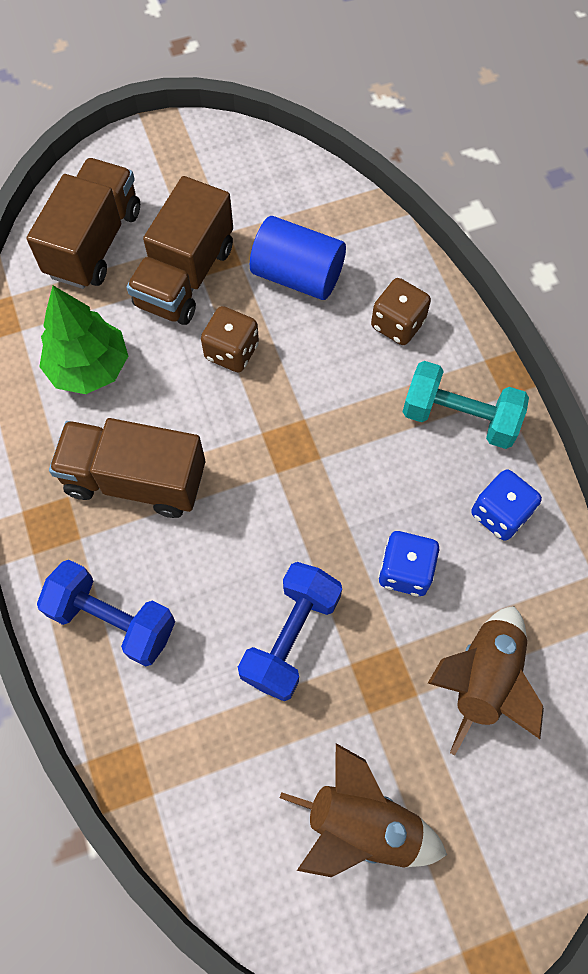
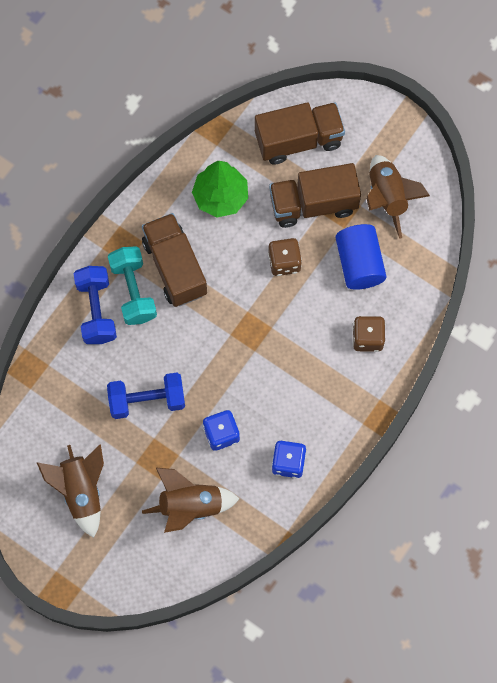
camera: 55 degrees right, 5 degrees up
(241, 200) = (387, 198): none -> brown rocket
(459, 418) = (331, 407): turquoise dumbbell -> turquoise dumbbell (133, 291)

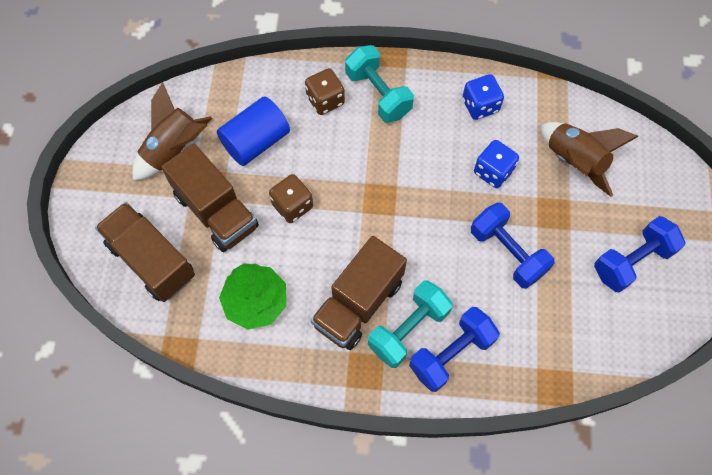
camera: 120 degrees left, 5 degrees down
(81, 491) = (632, 261): brown rocket -> blue dumbbell
(349, 385) = (378, 94): none -> turquoise dumbbell

